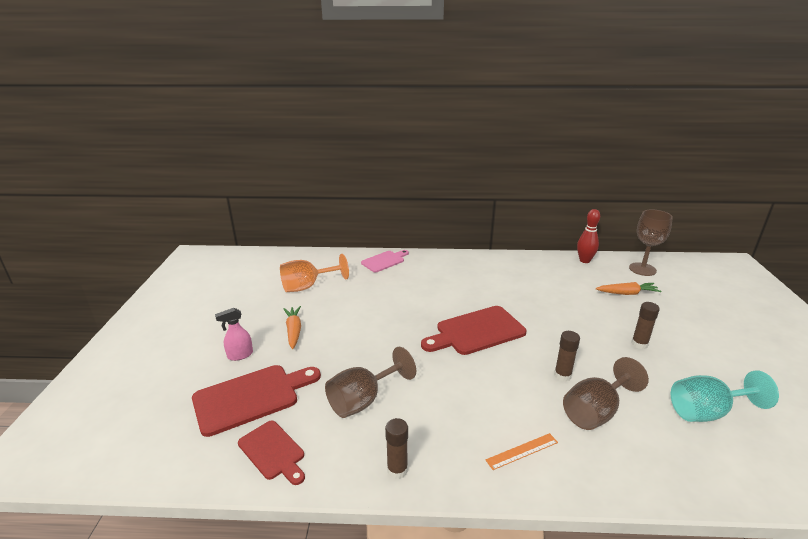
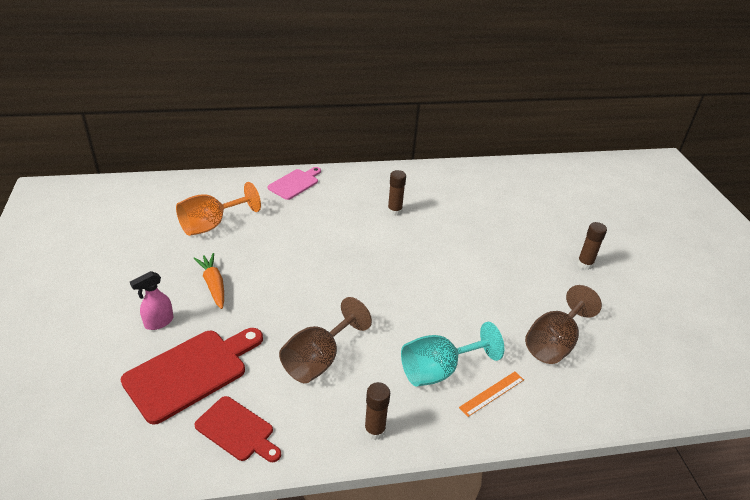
camera: 15 degrees left, 10 degrees up
(476, 331) = (420, 266): red cutting board -> none
(562, 375) = (516, 307): brown glue stick -> brown glue stick (394, 211)
(584, 260) = (517, 168): red bowling pin -> none
(627, 293) = (565, 206): orange carrot -> none
(642, 269) = (577, 175): brown goblet -> none
(707, 412) = (653, 330): turquoise goblet -> turquoise goblet (438, 370)

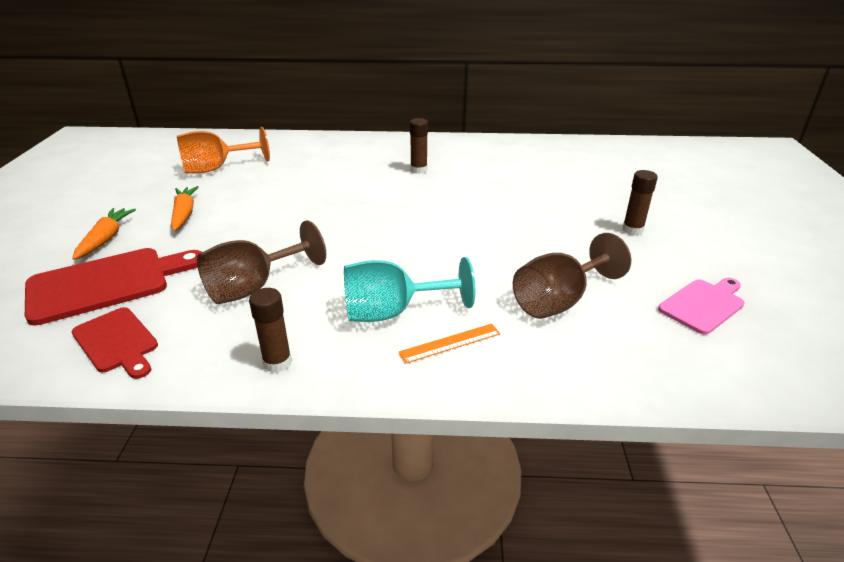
camera: 15 degrees right, 5 degrees down
(158, 322) = (106, 239): pink spray bottle -> orange carrot
(295, 183) = (323, 143): pink cutting board -> pink cutting board (703, 305)

